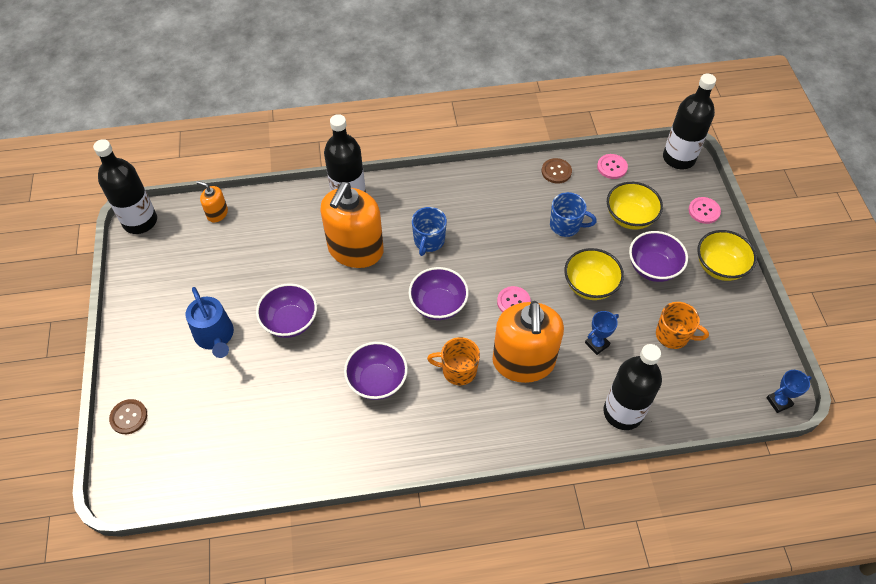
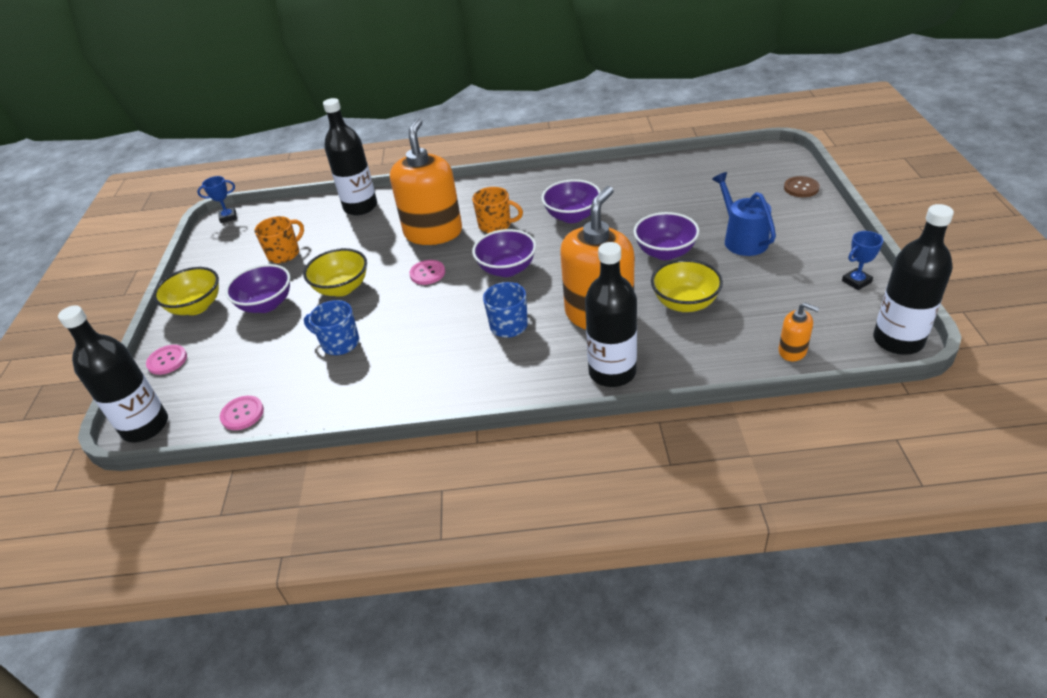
camera: 170 degrees left, 15 degrees down
(556, 171) = (320, 408): brown button -> none
(597, 344) = (359, 246): blue trophy -> blue trophy (856, 281)
(630, 217) = (259, 353): yellow bowl -> yellow bowl (685, 303)
(673, 335) = (284, 254): orange mug -> orange mug turned 105 degrees clockwise

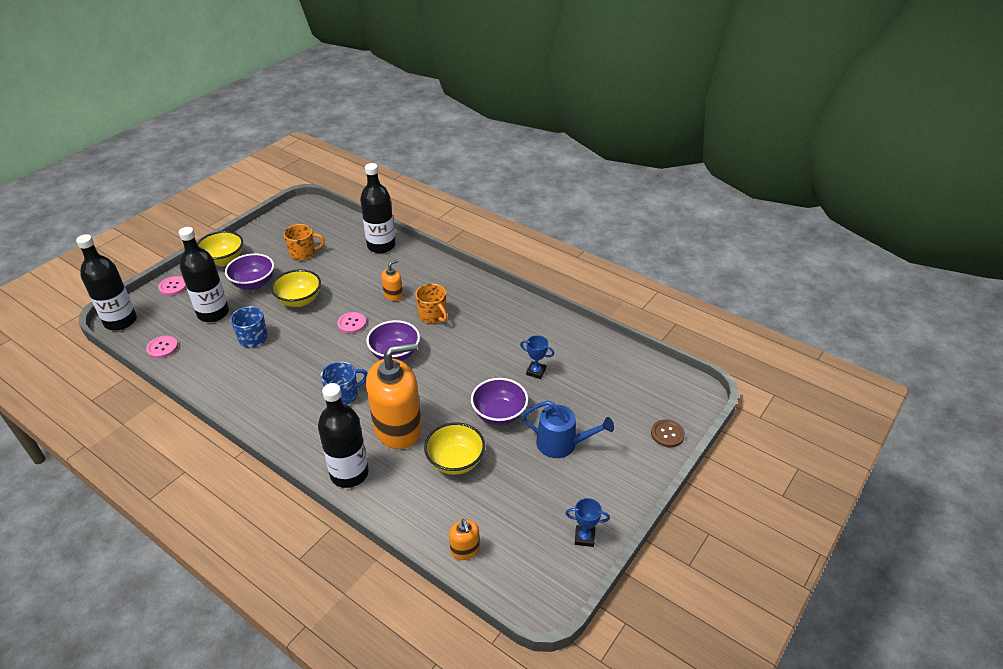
camera: 35 degrees right, 0 degrees up
(228, 217) = (310, 205): blue trophy -> blue trophy (536, 372)
(433, 232) = (393, 295): orange soap dispenser -> orange soap dispenser, size x0.44
(572, 216) = (485, 342): purple bowl -> none
(742, 239) = (561, 444): blue watering can -> blue watering can turned 90 degrees clockwise
(898, 340) = (540, 602): black bottle -> black bottle (213, 313)

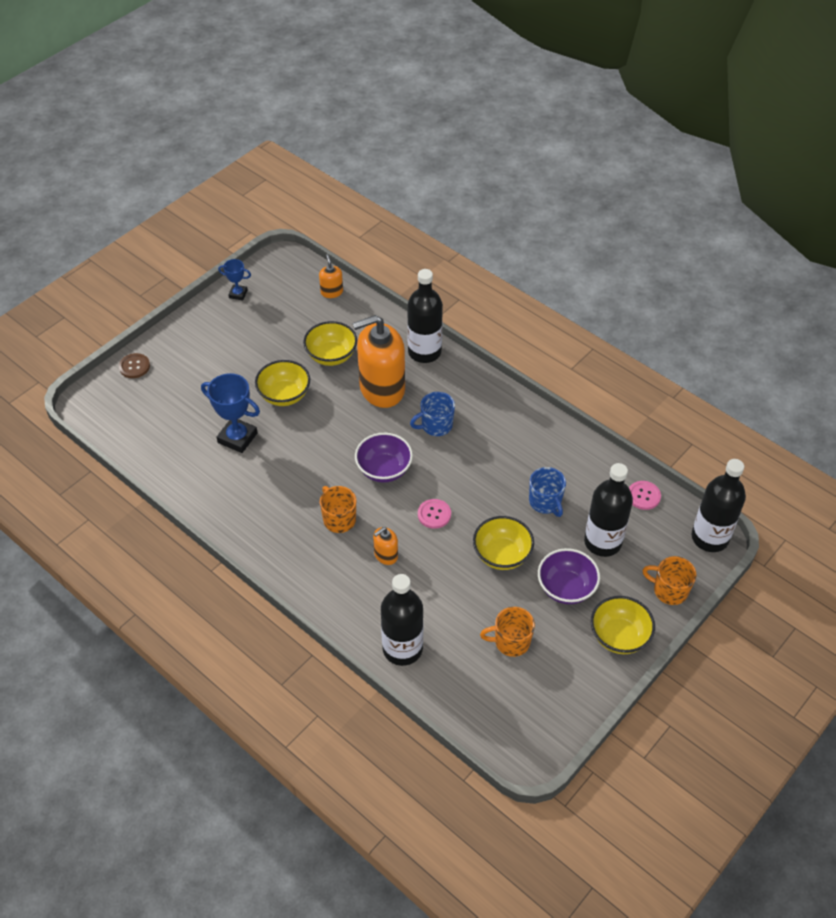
camera: 175 degrees left, 10 degrees up
(173, 286) = (669, 590): pink button -> orange mug
(499, 414) = (284, 395): purple bowl -> yellow bowl
(536, 372) = (237, 438): blue trophy -> blue trophy, size x1.79
(561, 444) = (233, 364): blue watering can -> none

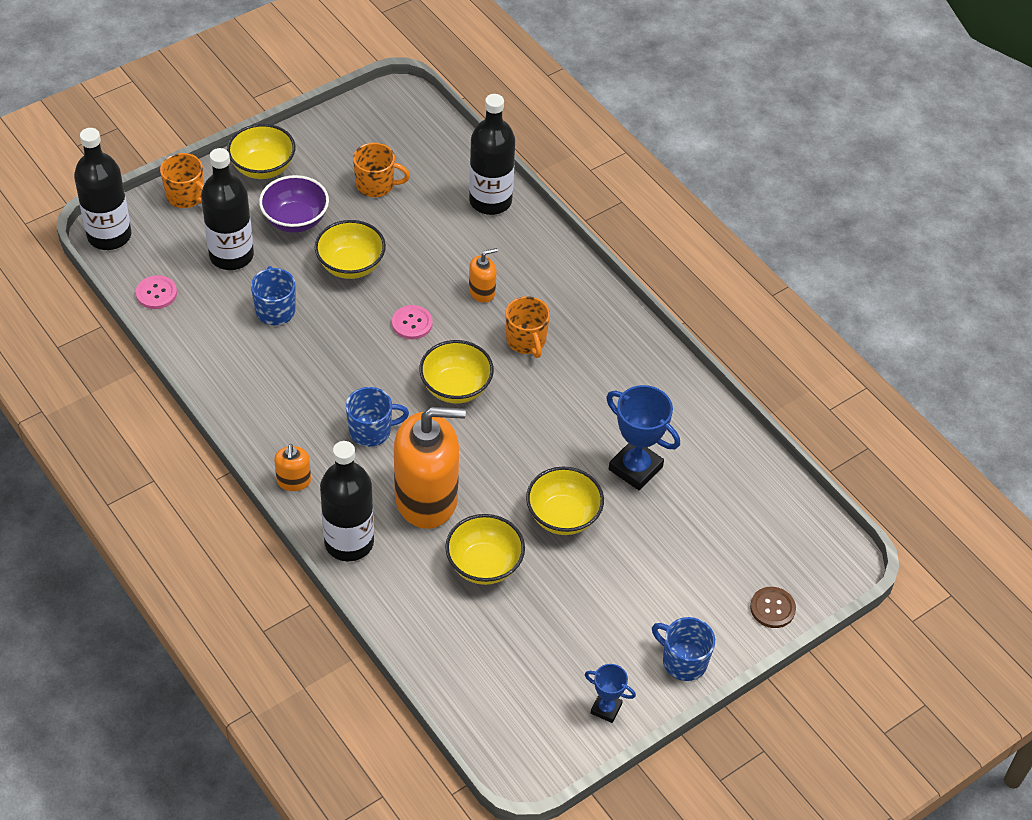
camera: 170 degrees left, 0 degrees up
(192, 326) = (683, 661): none -> blue mug
(331, 292) = (457, 680): orange soap dispenser -> orange soap dispenser (294, 481)
(384, 469) = (456, 388): purple bowl -> yellow bowl

